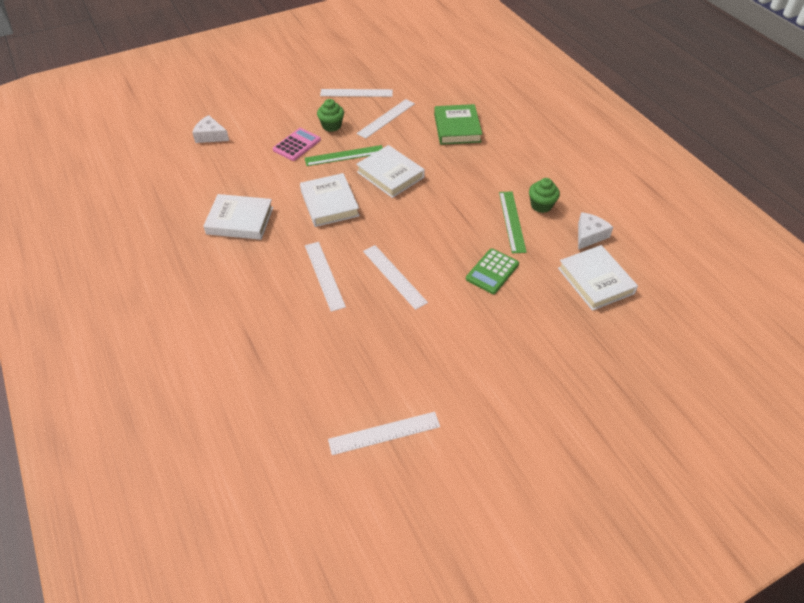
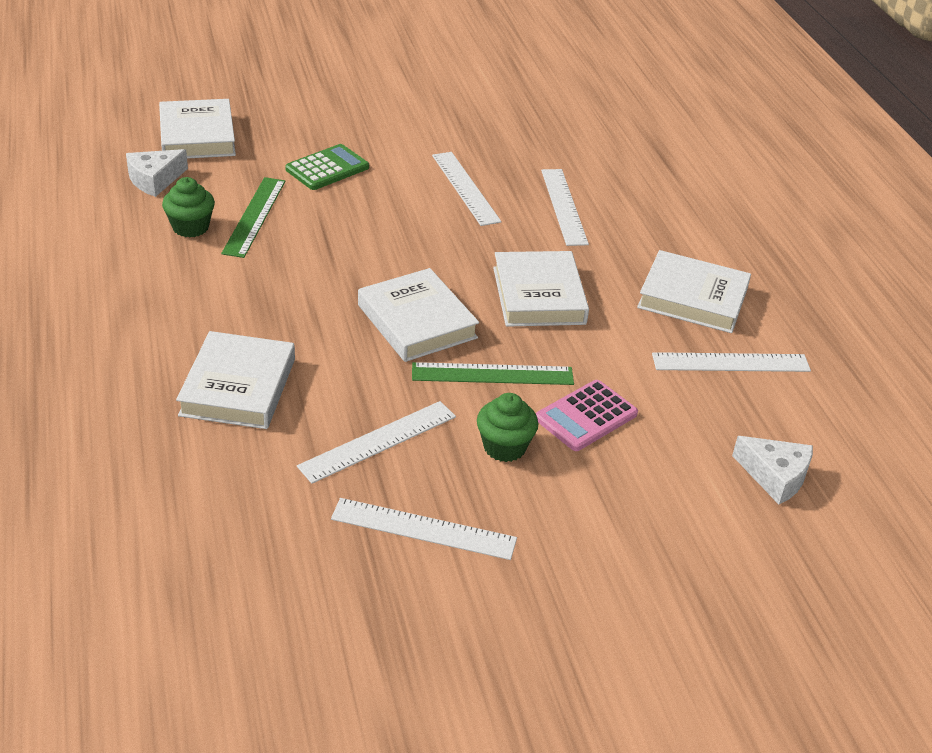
camera: 170 degrees left, 10 degrees down
(384, 433) = (523, 76): white ruler -> white ruler (730, 362)
(457, 128) = (238, 387): green book -> white book

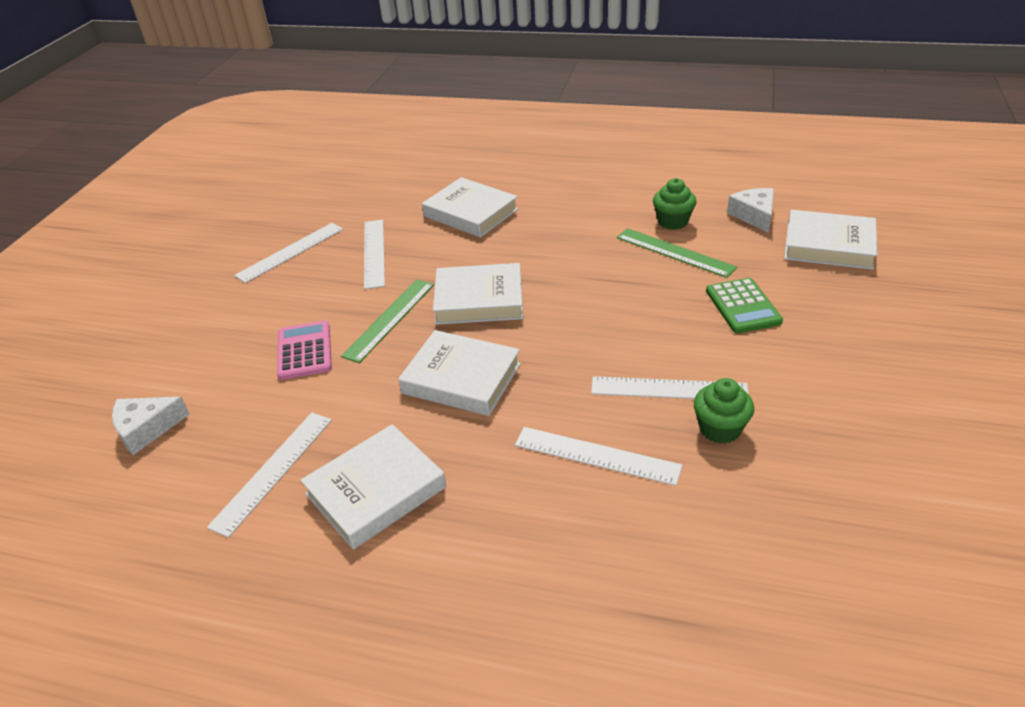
camera: 125 degrees right, 0 degrees up
(504, 447) = (317, 302): green cupcake -> green cupcake (720, 429)

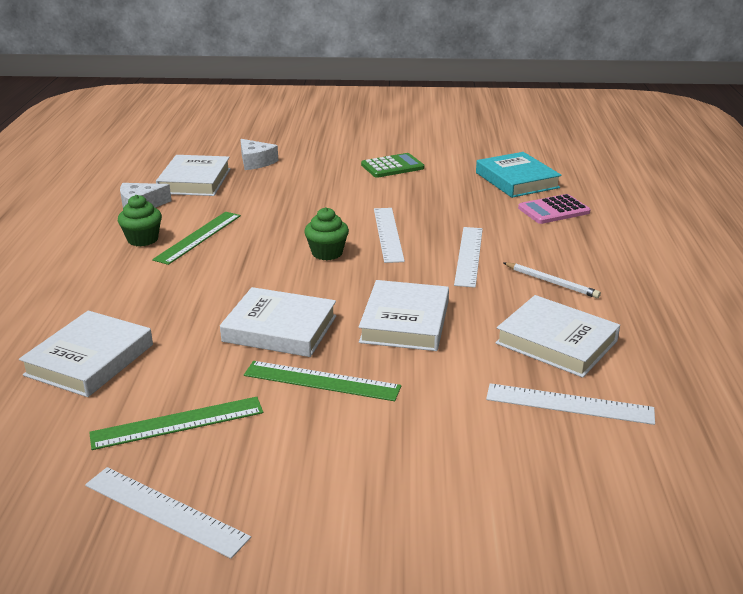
camera: 105 degrees left, 10 degrees down
(146, 429) = (568, 524): white cheese -> white cheese (256, 162)
(304, 351) = (391, 431): pink calculator -> pink calculator (553, 210)
(374, 253) = (178, 423): white ruler -> green ruler
(479, 299) = (280, 329): white book -> white book turned 60 degrees counterclockwise
(507, 524) = (551, 282): none -> white pencil
(720, 429) = (423, 217): green cupcake -> green cupcake (327, 253)
(742, 306) = (280, 210): green calculator -> green calculator (392, 166)
(881, 579) = (516, 180): none -> turquoise book

